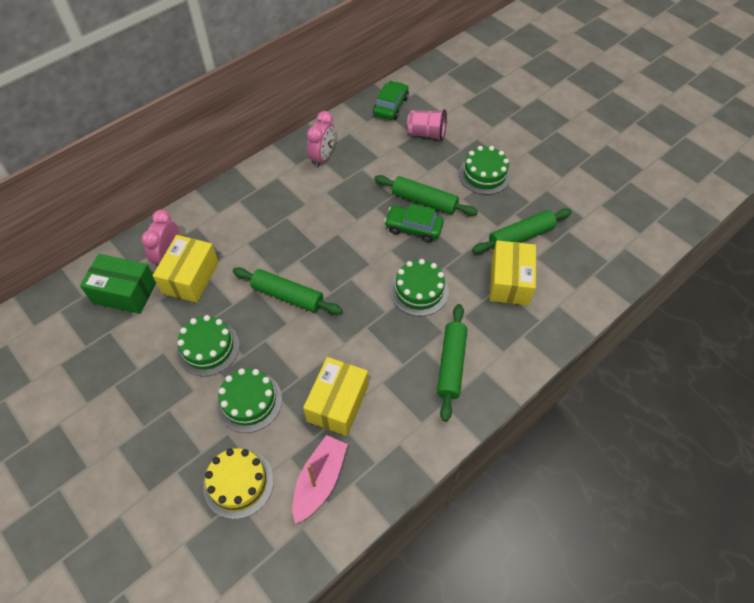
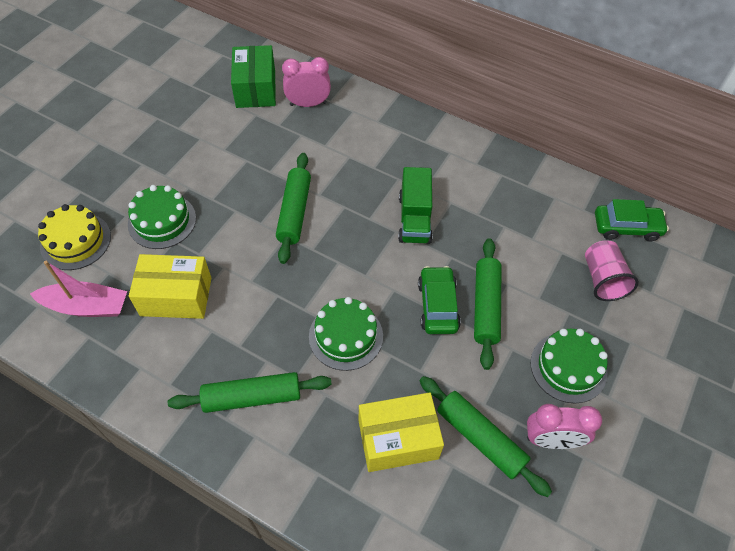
camera: 70 degrees right, 0 degrees up
(190, 277) = (289, 128): yellow box -> none
(208, 348) = (213, 169): green cake -> none
(323, 157) = (501, 184): pink clock -> pink clock (551, 440)
(331, 218) = (414, 219): none -> green truck

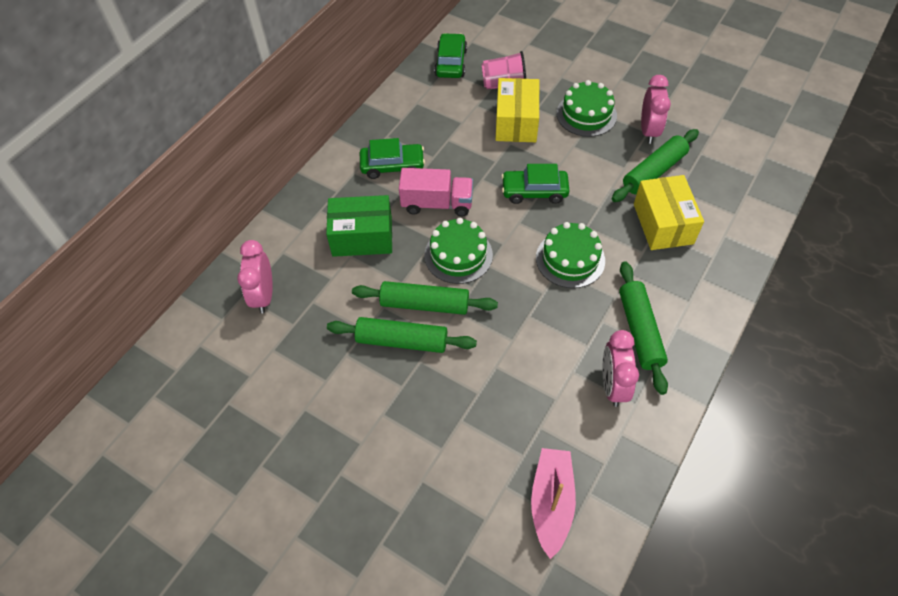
camera: 85 degrees left, 0 degrees up
(75, 241) = (459, 534): yellow cake -> none
(162, 221) = (432, 437): green cake -> green cake (458, 255)
(176, 296) = (534, 409): yellow box -> yellow box (516, 122)
(192, 365) = (612, 385): none -> pink clock
(256, 89) = (227, 352): green box -> green box (362, 237)
(414, 219) = (437, 204): green truck -> pink truck
(461, 181) = (392, 166): none -> green car
(486, 306) = (533, 159): green rolling pin -> green rolling pin (402, 340)

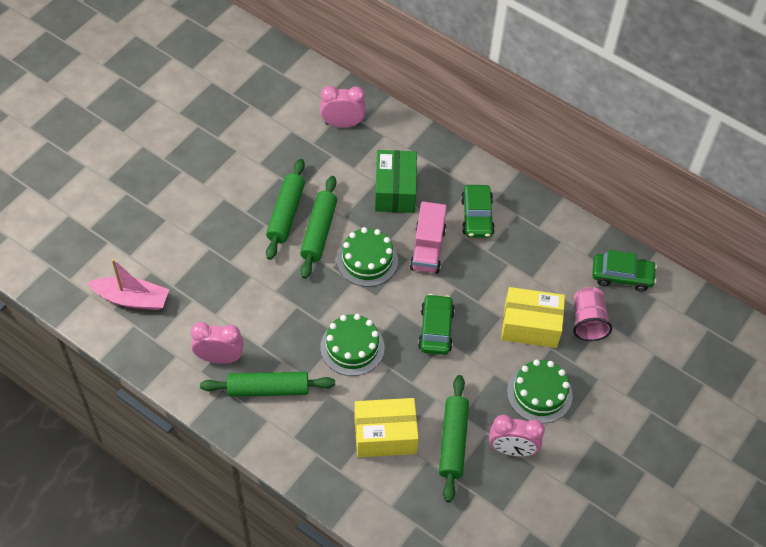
camera: 90 degrees right, 0 degrees up
(653, 172) = (453, 441): green rolling pin -> green rolling pin turned 45 degrees clockwise

